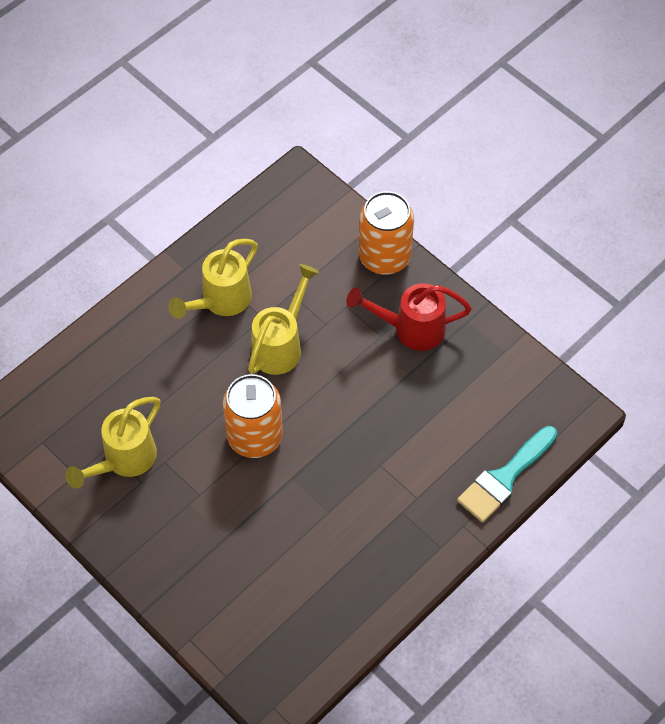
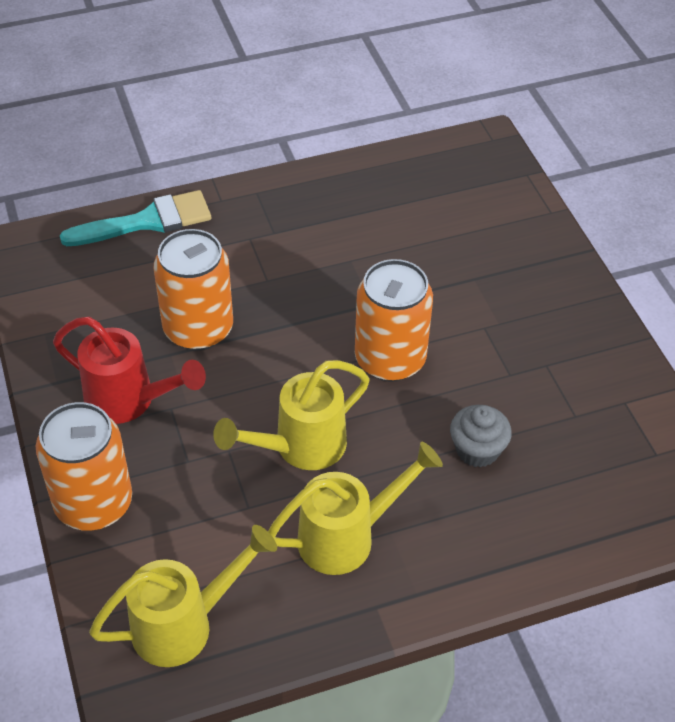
camera: 155 degrees left, 10 degrees down
(123, 461) = (559, 394): yellow watering can -> yellow watering can (185, 624)
(164, 393) = (477, 450): none -> grey cupcake
(402, 401) = (198, 329): none -> orange can

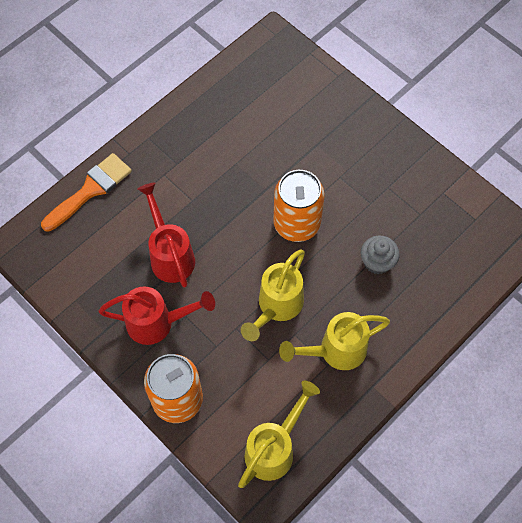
camera: 25 degrees left, 15 degrees up
(147, 221) = (90, 190): turquoise brush -> orange brush
(198, 329) = (170, 254): orange can -> red watering can
(348, 536) = (335, 351): yellow watering can -> yellow watering can turned 150 degrees counterclockwise

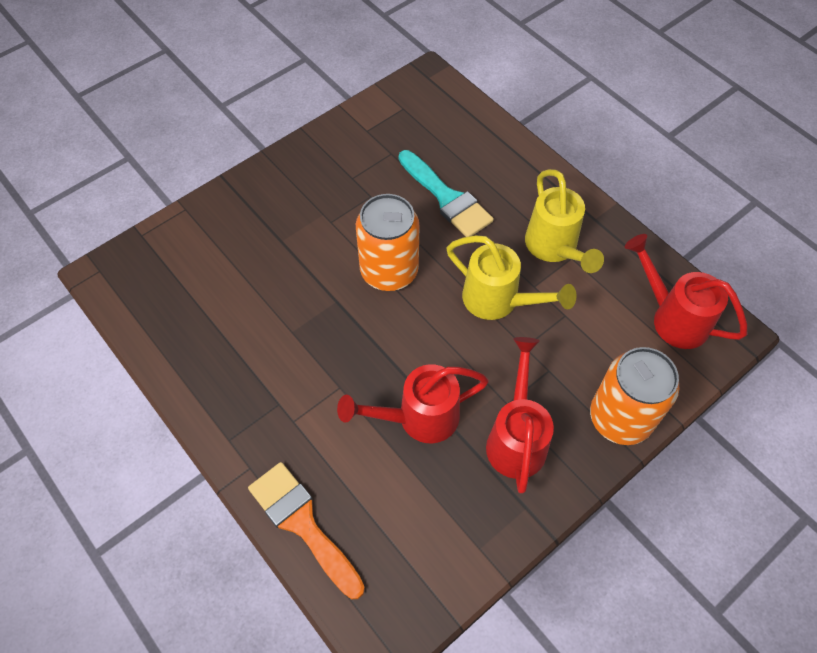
camera: 85 degrees left, 5 degrees down
(275, 448) = (672, 317): yellow watering can -> red watering can
(377, 262) = (447, 198): grey cupcake -> turquoise brush

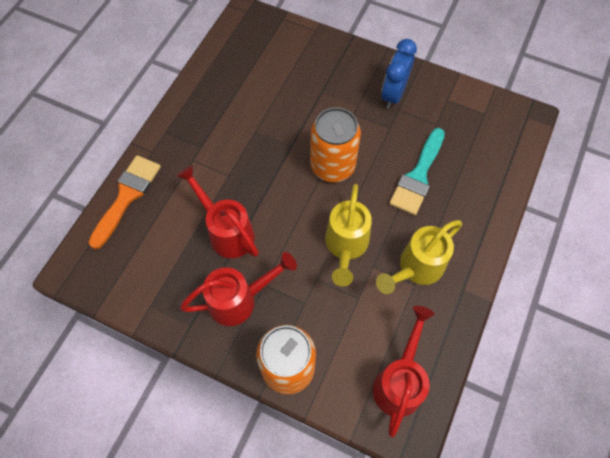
camera: 65 degrees right, 5 degrees up
(329, 174) = (393, 94): none -> blue clock

